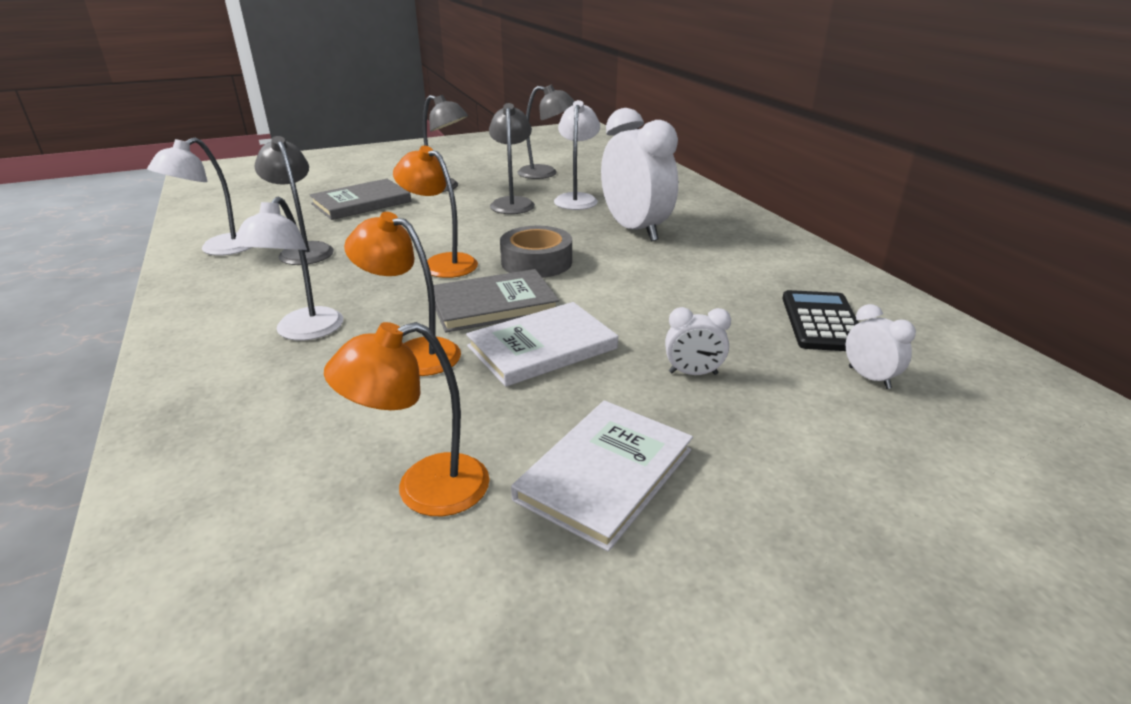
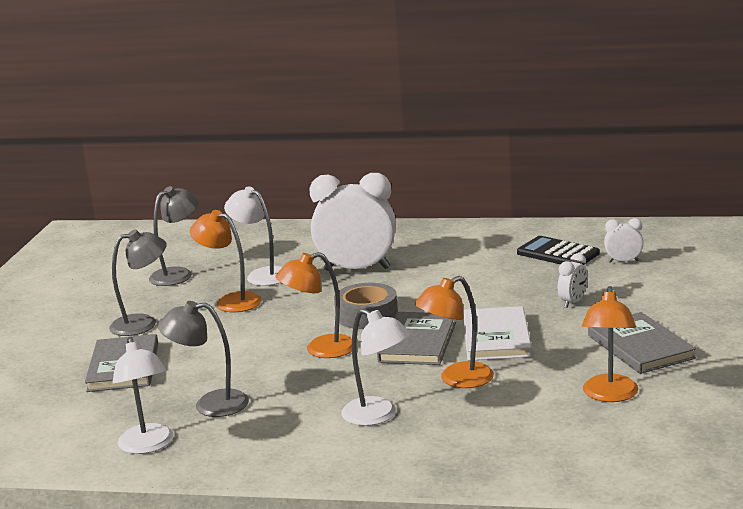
camera: 55 degrees left, 10 degrees down
(512, 203) = (230, 301): grey lamp -> orange lamp
(605, 474) = (640, 347): white book -> grey book

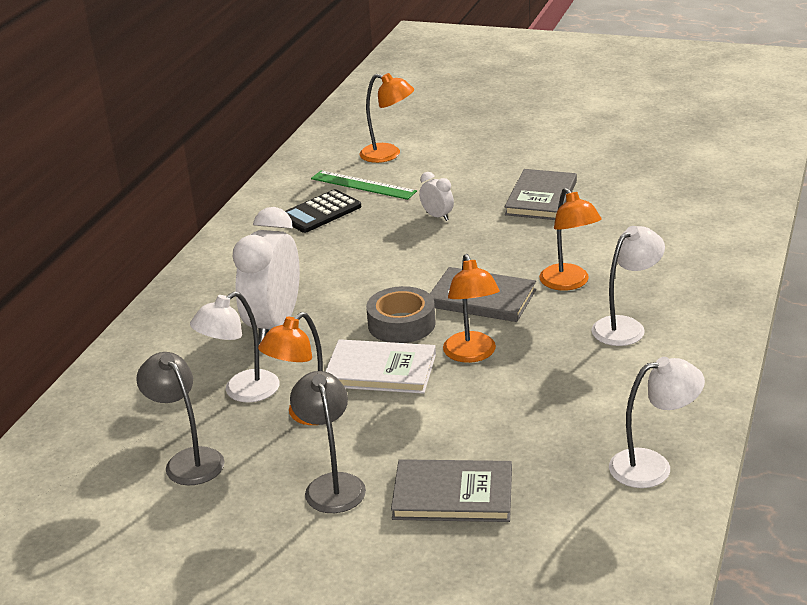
camera: 80 degrees left, 10 degrees up
(210, 404) = (572, 426): grey lamp -> none
(496, 337) = (491, 258): white book -> white book (380, 370)
(609, 395) = (622, 219): orange lamp -> orange lamp (388, 155)
(623, 261) = (363, 185): white clock -> green ruler
(640, 347) = (541, 198): grey book -> grey book turned 60 degrees counterclockwise

